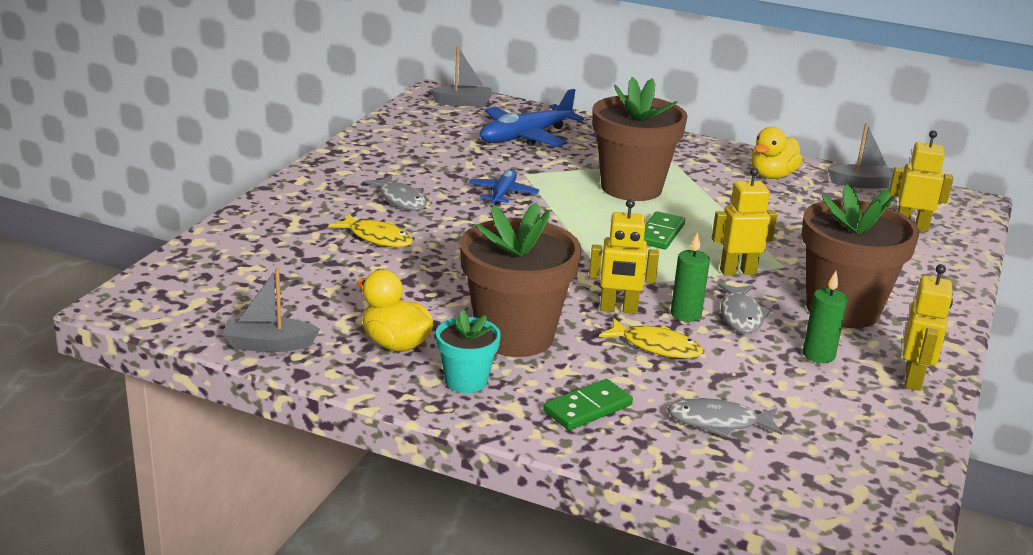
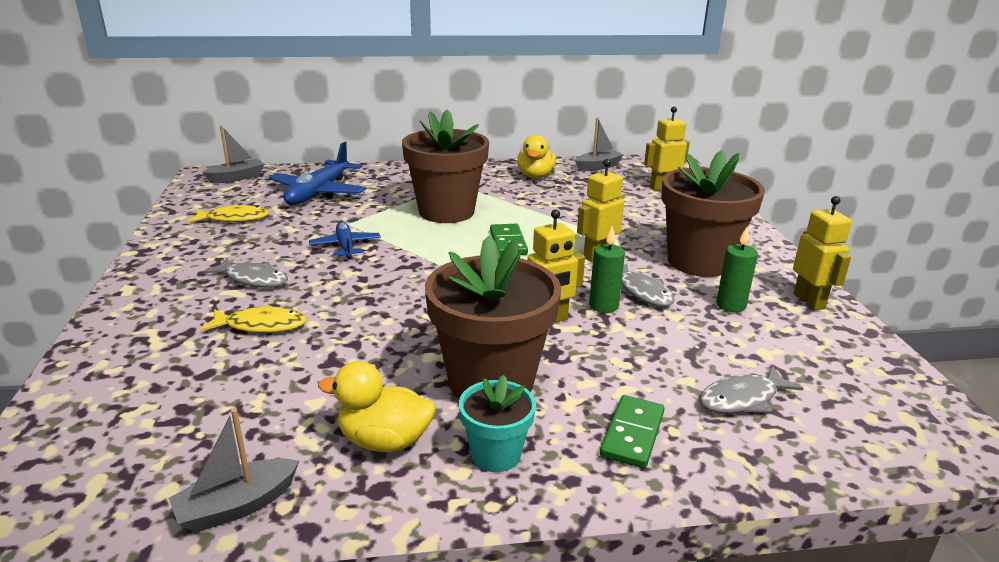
camera: 30 degrees left, 0 degrees up
(656, 346) = (615, 344): yellow fish -> yellow fish (234, 219)

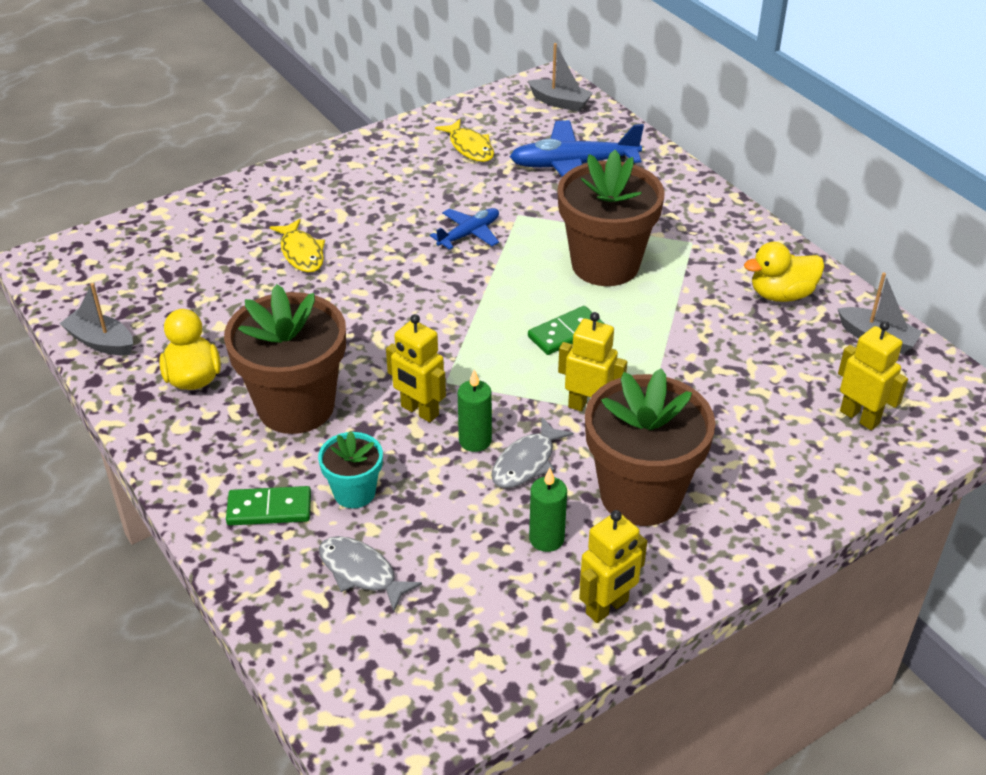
camera: 65 degrees right, 15 degrees up
(253, 279) = (368, 214): grey fish -> none
(496, 454) = (205, 439): turquoise flower pot -> turquoise flower pot (354, 492)

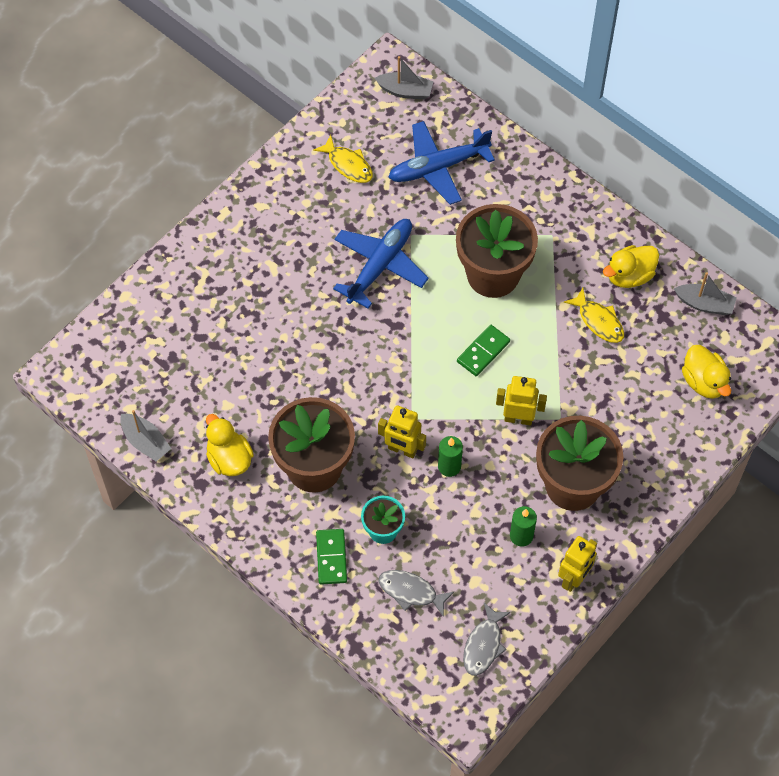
camera: 15 degrees left, 20 degrees up
(101, 342) = (145, 442): grey boat -> grey boat turned 150 degrees counterclockwise
(269, 509) = (331, 557): green domino -> green domino turned 75 degrees counterclockwise
(301, 253) = (258, 316): yellow fish -> yellow fish (598, 321)
(469, 234) = (380, 265): blue plane -> blue plane, size x1.73
(526, 462) = (490, 476): grey fish -> grey fish (483, 645)
(860, 417) = (704, 382): yellow robot -> yellow duck

